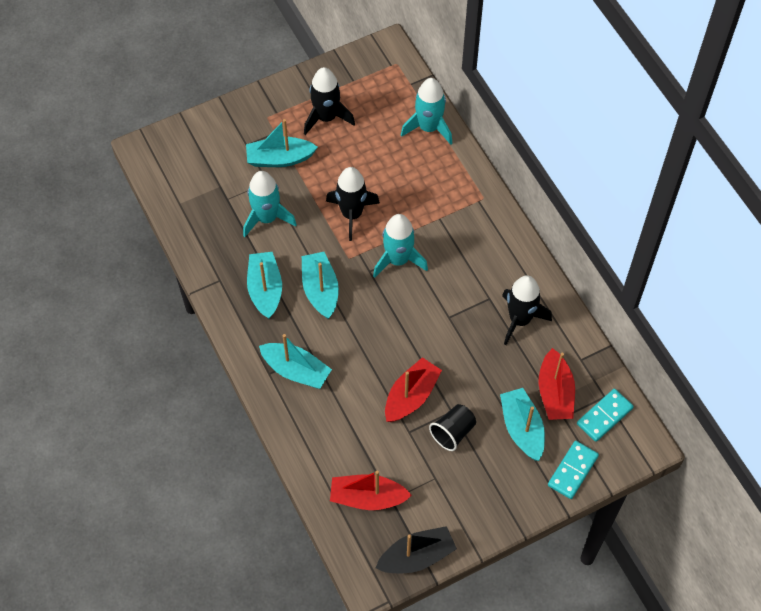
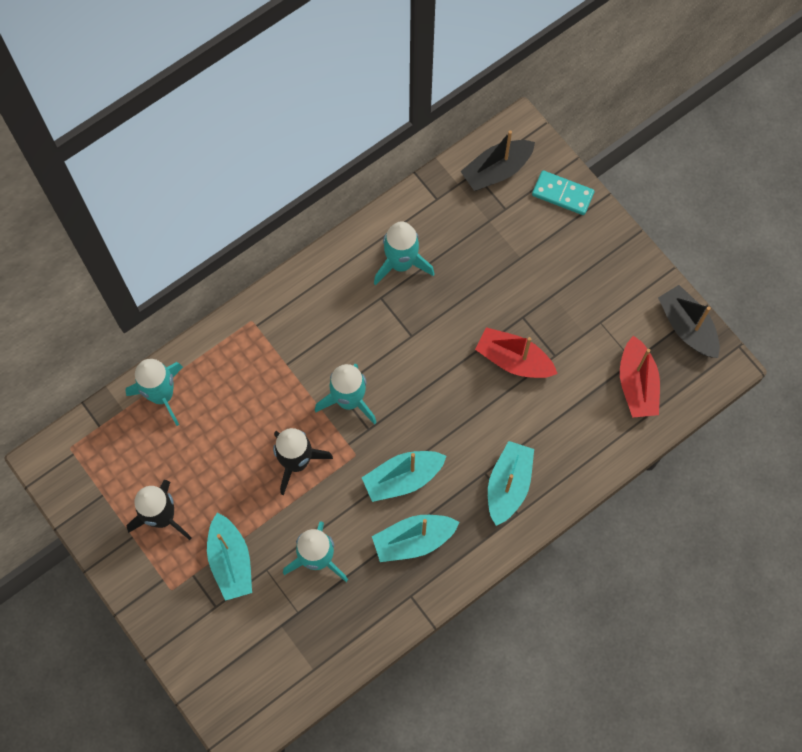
camera: 100 degrees left, 10 degrees up
(453, 432) = (546, 312): black cup -> none
(520, 320) = (401, 263): black rocket -> turquoise rocket
(522, 428) = (527, 246): turquoise boat -> none
(555, 393) = (480, 219): red boat -> none
(604, 416) = (496, 170): turquoise domino -> black boat

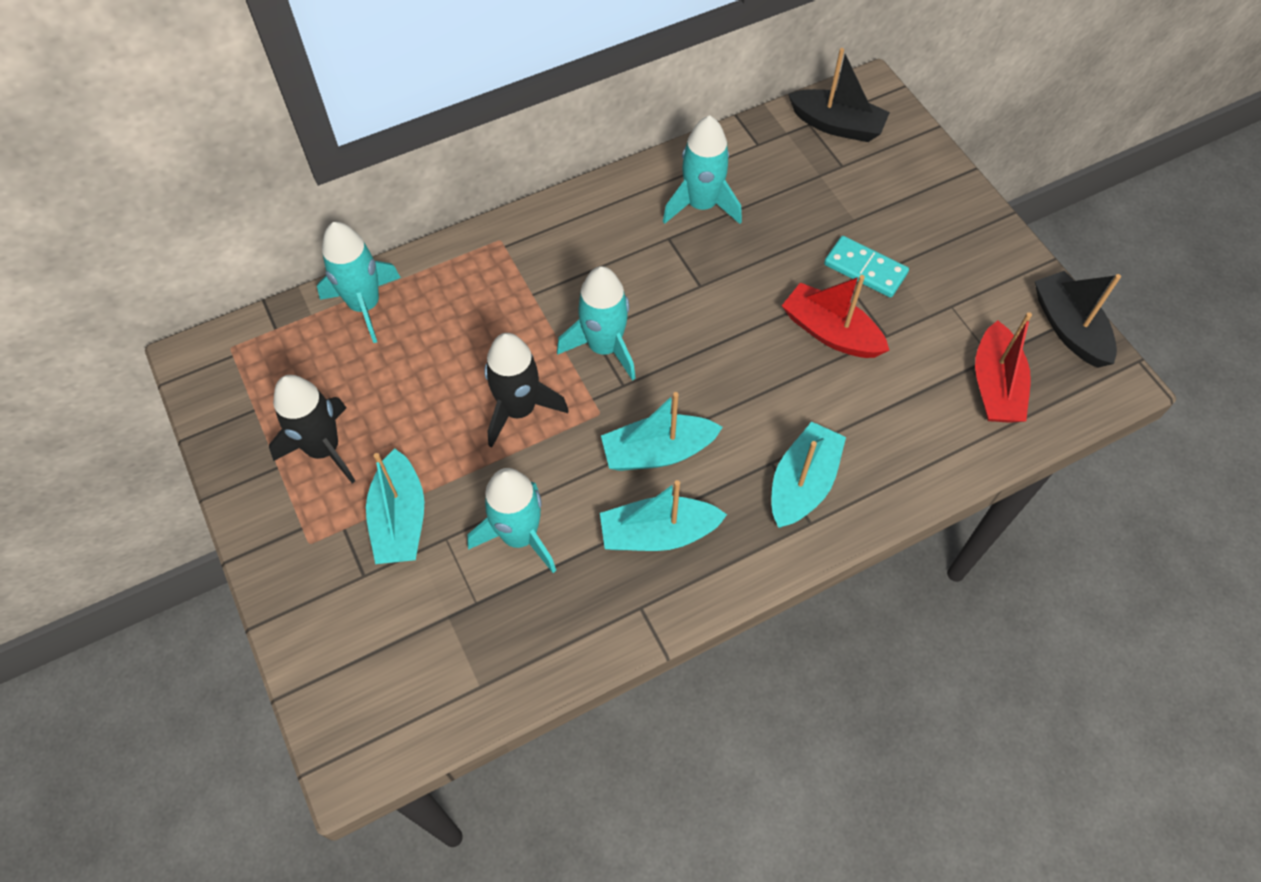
camera: 10 degrees right, 10 degrees down
(496, 170) = (837, 125): black boat -> black boat turned 135 degrees counterclockwise
(562, 194) = (917, 160): turquoise domino -> turquoise domino (865, 269)

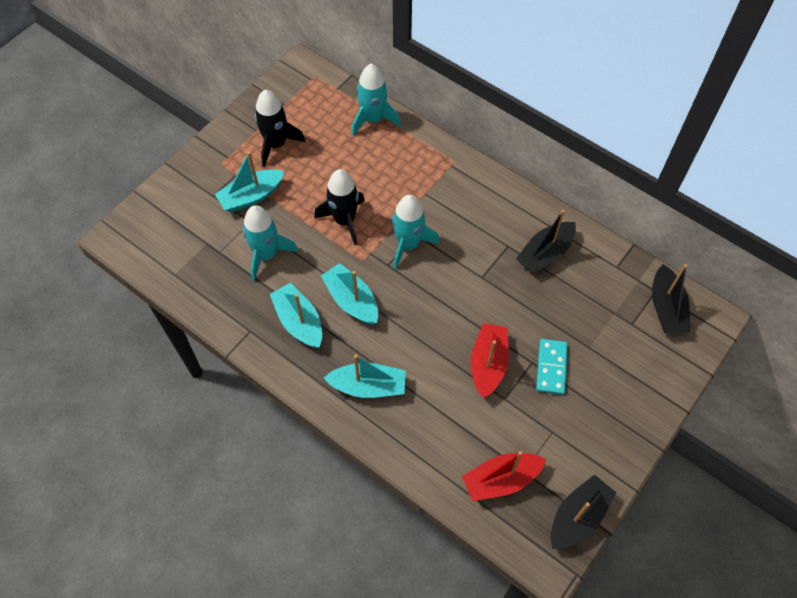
camera: 65 degrees right, 0 degrees up
(701, 205) = (545, 254): turquoise rocket -> black boat

